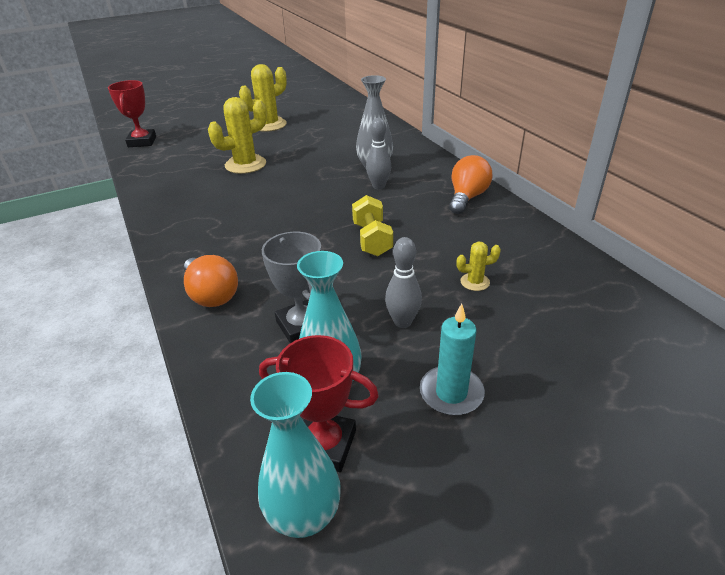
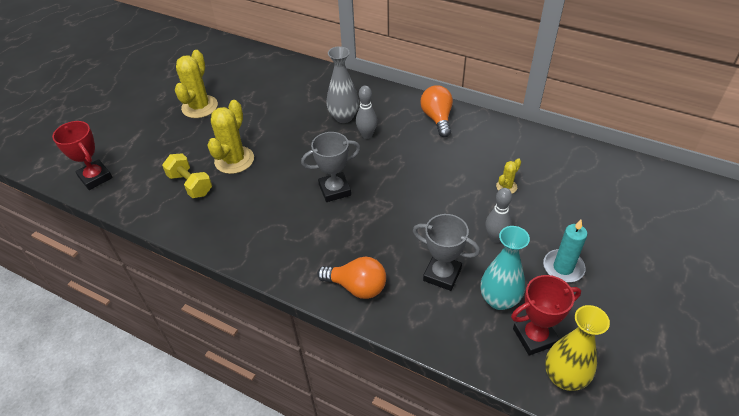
camera: 35 degrees left, 10 degrees up
(295, 214) = (335, 190): none -> grey trophy
(304, 515) = (564, 377): turquoise vase -> yellow vase
(372, 239) = (413, 185): yellow dumbbell -> yellow dumbbell (190, 184)

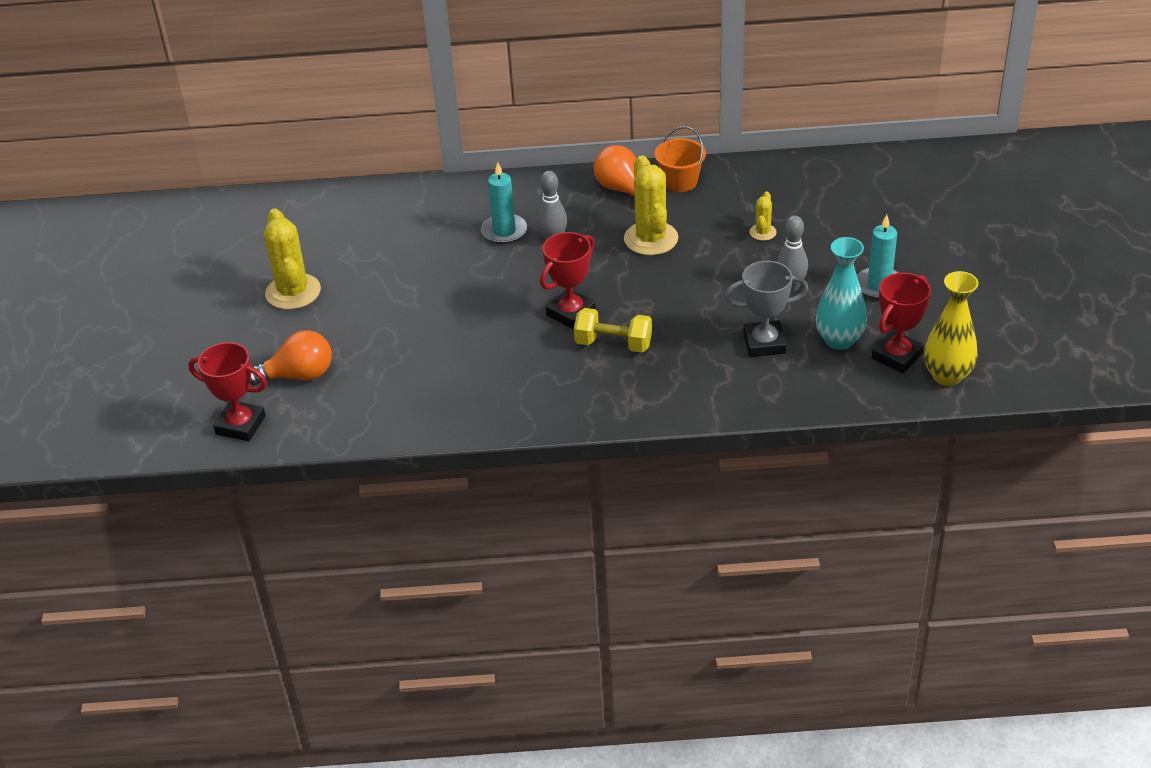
camera: 30 degrees left, 5 degrees down
(190, 184) = (382, 380): yellow dumbbell -> yellow dumbbell (613, 344)
(234, 160) = (411, 332): yellow cactus -> yellow cactus (651, 239)
(335, 190) = (570, 313): grey trophy -> red trophy
(344, 117) = (504, 231): grey vase -> turquoise candle
(357, 287) = (685, 392): orange light bulb -> orange light bulb (298, 375)
(478, 127) = (680, 182): none -> orange bucket

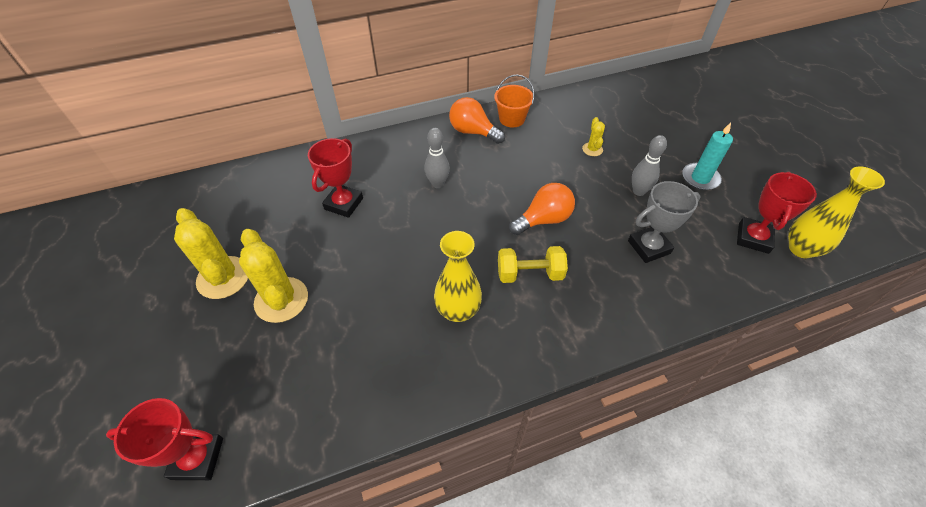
camera: 20 degrees left, 10 degrees up
(298, 375) = (249, 375): orange light bulb -> orange light bulb (543, 219)
(504, 231) = (395, 182): turquoise candle -> none
(520, 362) = (458, 310): none -> yellow vase
(570, 313) = (480, 249): red trophy -> red trophy (343, 204)
(651, 239) = (513, 169): yellow cactus -> yellow cactus (281, 300)
(839, 340) = (702, 232): turquoise vase -> none

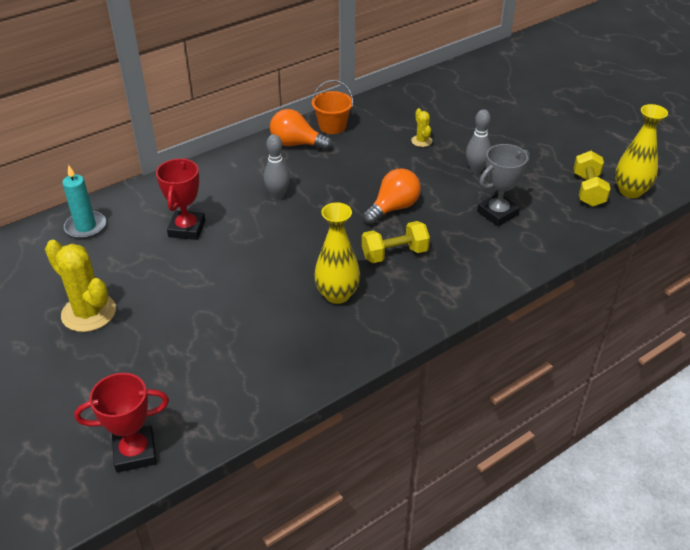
camera: 15 degrees left, 10 degrees down
(281, 300) = (159, 319): yellow cactus -> none
(700, 178) = (530, 149): turquoise candle -> turquoise candle (85, 227)
(753, 238) = (588, 190): red trophy -> yellow dumbbell

